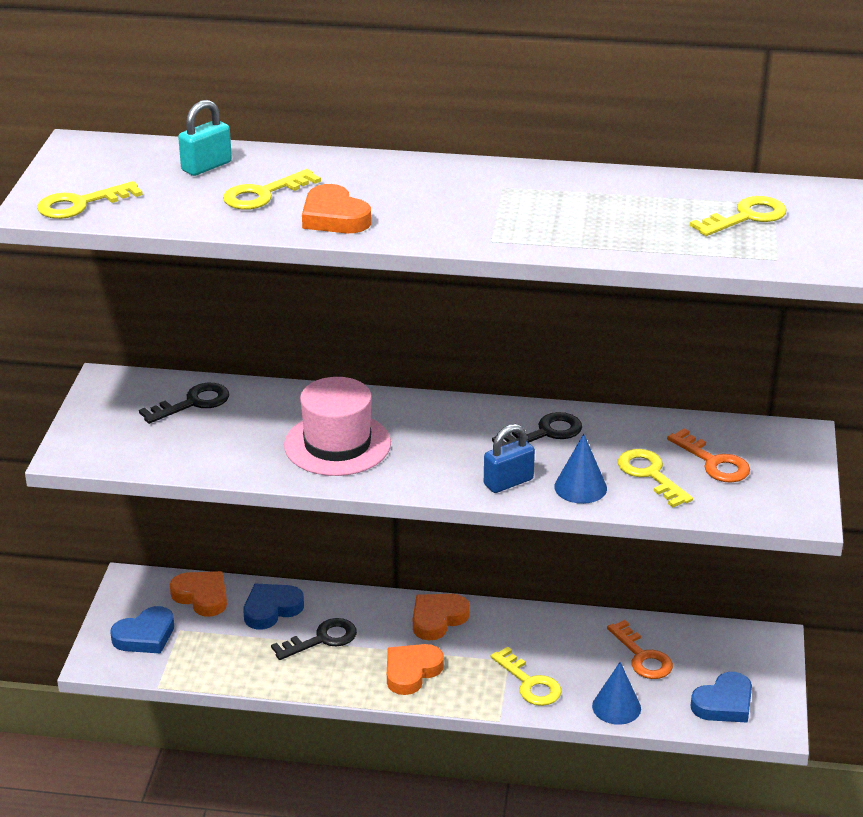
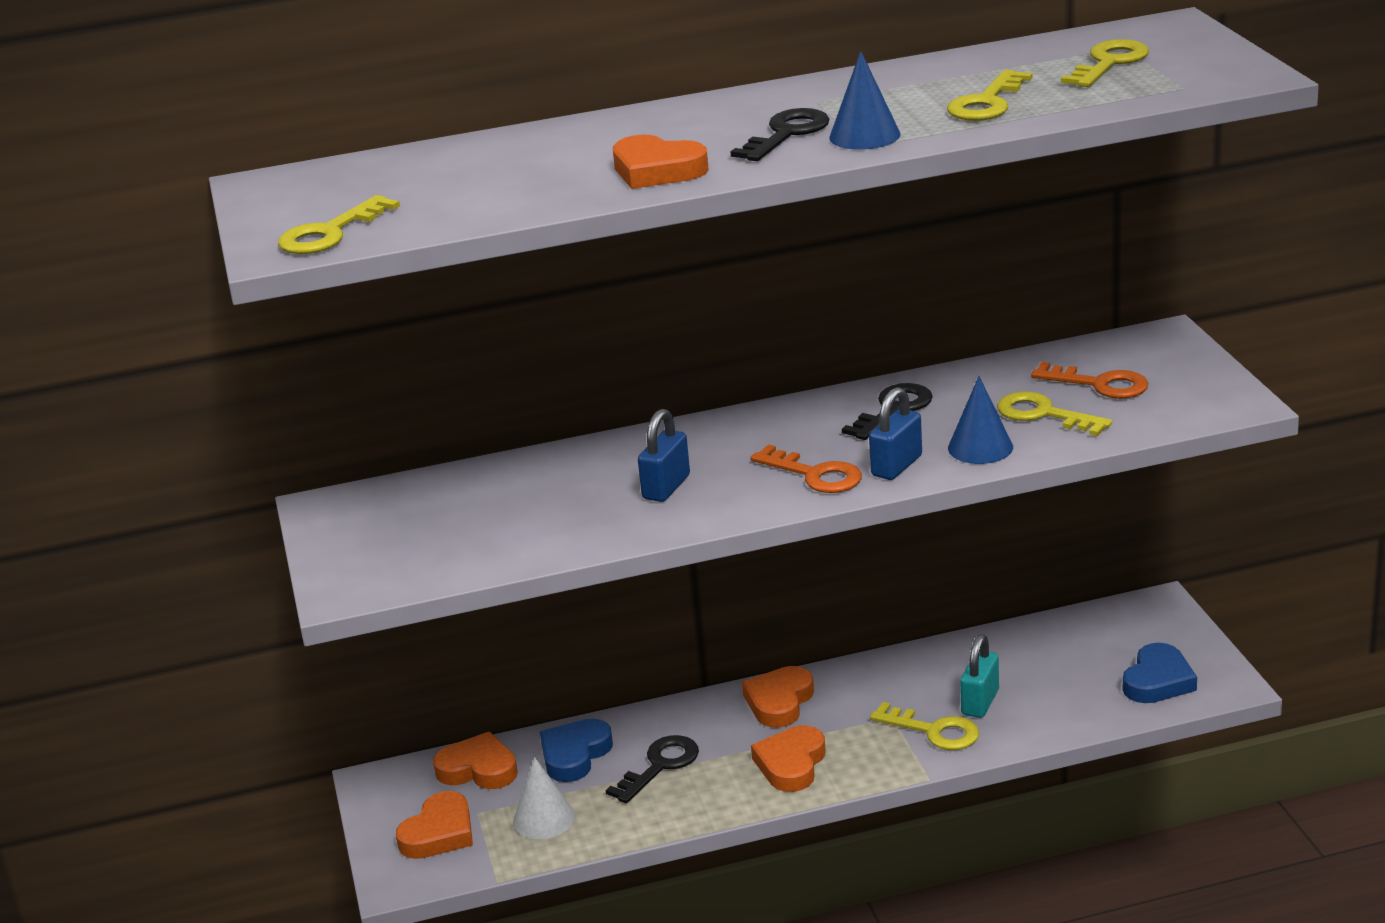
camera: 20 degrees left, 5 degrees down
(145, 636) = (439, 833): blue heart -> orange heart
(193, 403) = (453, 497): black key -> black key (787, 134)
(206, 166) = (447, 164): turquoise padlock -> turquoise padlock (980, 702)
(218, 651) = (543, 819): none -> white cone
(263, 194) = (547, 171): yellow key -> yellow key (987, 103)
(337, 444) = (666, 487): pink hat -> blue padlock
(616, 707) = (1047, 722): blue cone -> blue cone (864, 136)
(642, 656) = (1035, 665): orange key -> orange key (815, 475)

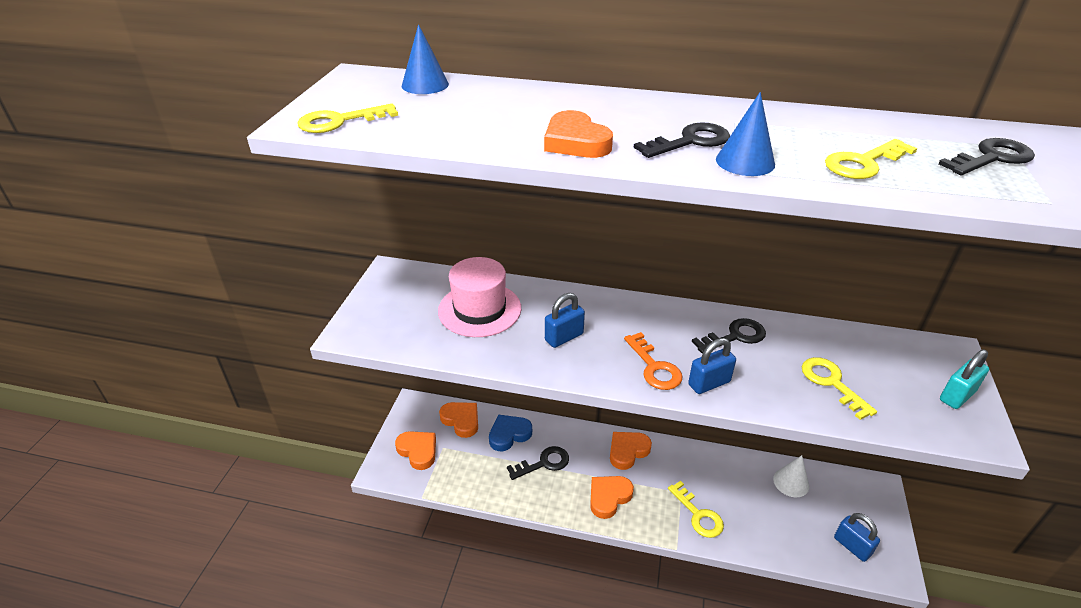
camera: 25 degrees right, 10 degrees up
(439, 833) = (418, 451): orange heart -> orange heart turned 105 degrees counterclockwise
(514, 500) = (479, 309): none -> pink hat
(543, 819) = (468, 468): white cone -> white cone (791, 482)
(980, 447) = (772, 392): blue cone -> blue cone (425, 85)
(980, 702) = (735, 507): turquoise padlock -> turquoise padlock (957, 396)
(1099, 384) = (885, 374): orange key -> none
(1109, 63) = (991, 158): yellow key -> black key
(1158, 681) = (852, 546): blue heart -> blue padlock

